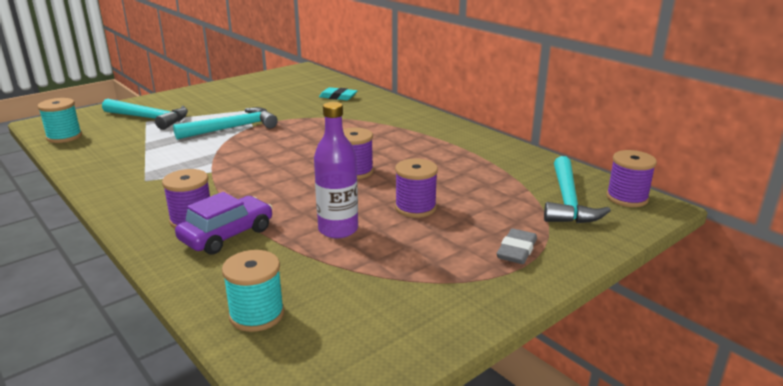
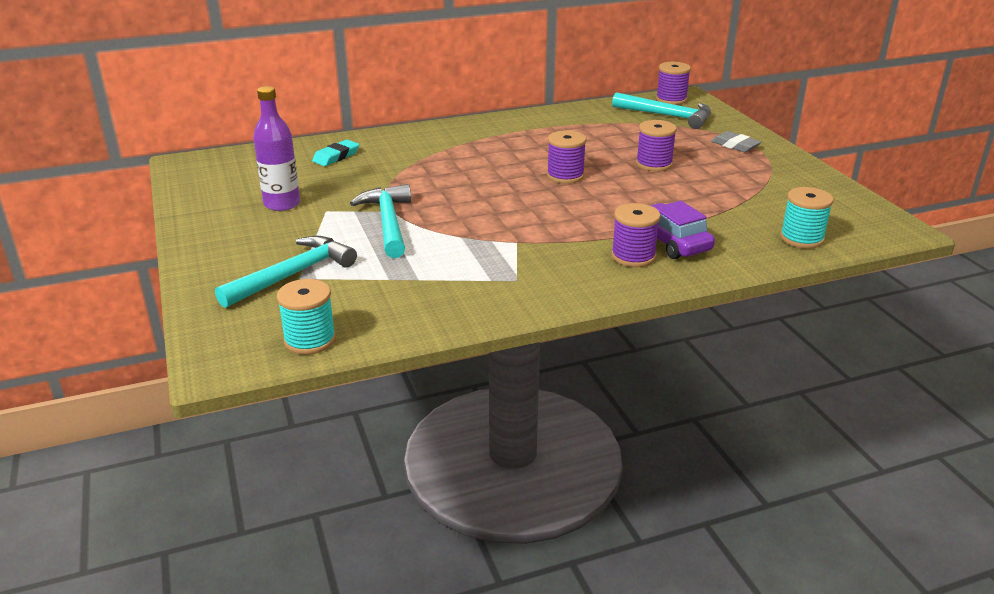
camera: 70 degrees left, 5 degrees up
(338, 229) = (680, 197): purple bottle -> purple bottle (282, 204)

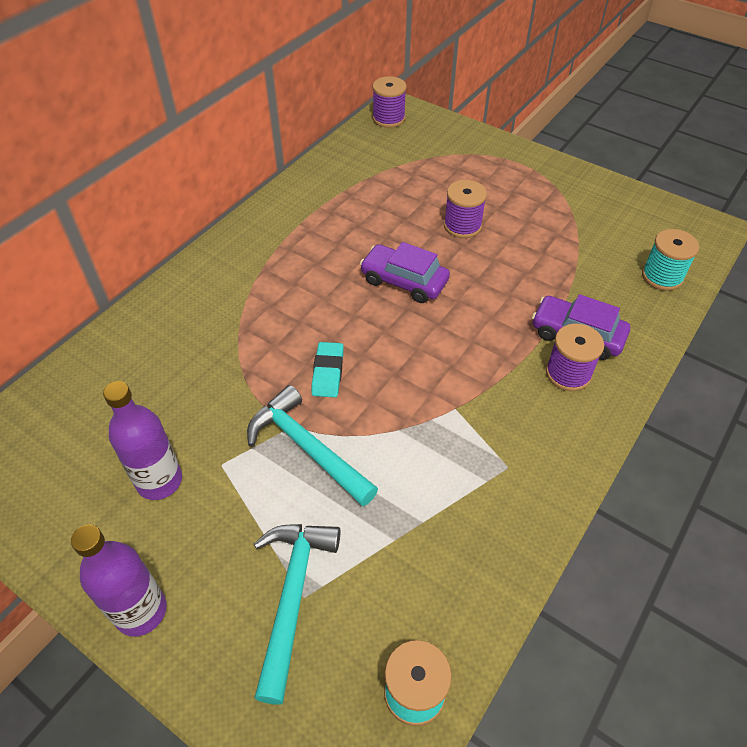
camera: 35 degrees left, 20 degrees up
(204, 246) = (141, 611): none -> purple bottle
(336, 156) = (141, 363): turquoise eraser -> turquoise eraser (328, 372)
(565, 176) = (404, 281): purple spool -> purple car
(667, 116) = (408, 146): turquoise hammer -> none
(735, 145) = (501, 167): grey eraser -> none

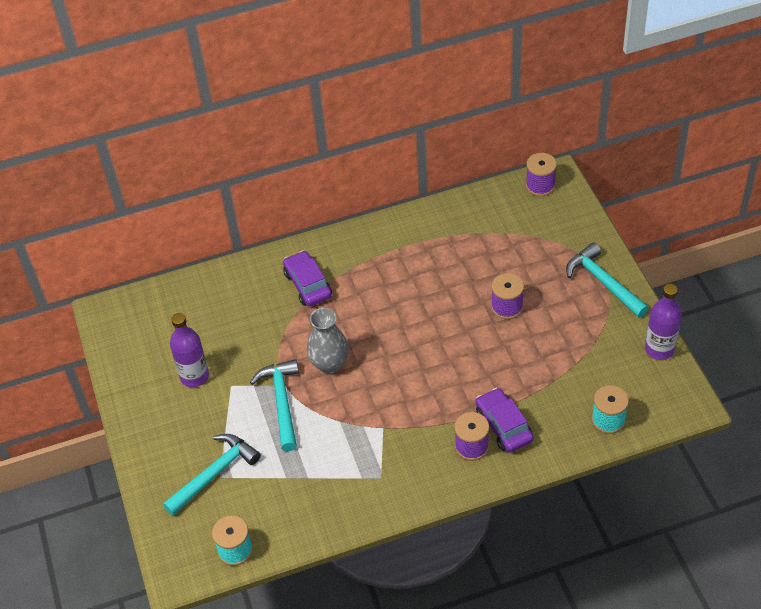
camera: 40 degrees right, 0 degrees up
(141, 611) = (143, 437): purple bottle -> purple bottle (659, 349)
(328, 372) = (329, 364): turquoise eraser -> grey vase
(404, 281) = (428, 328): purple car -> purple car (308, 285)
(526, 167) = (603, 282): none -> turquoise hammer

